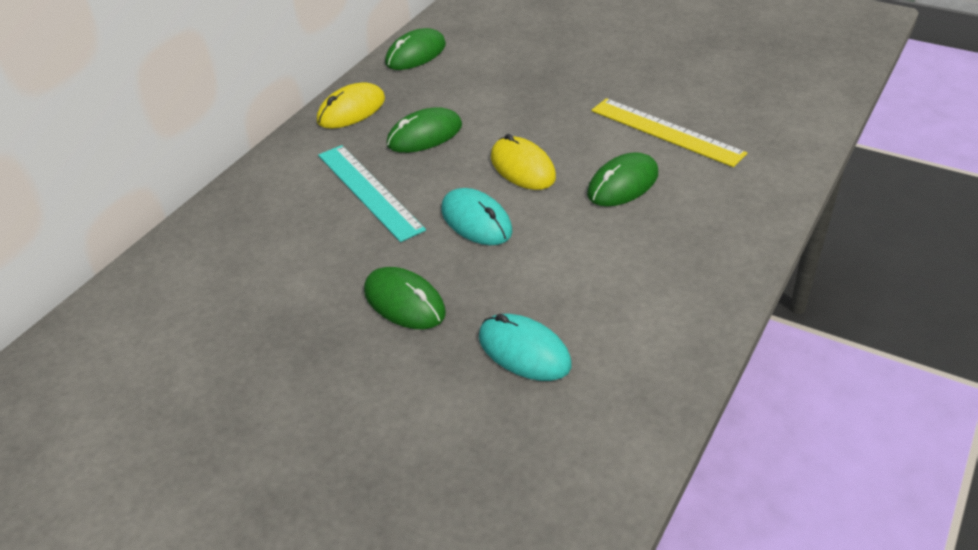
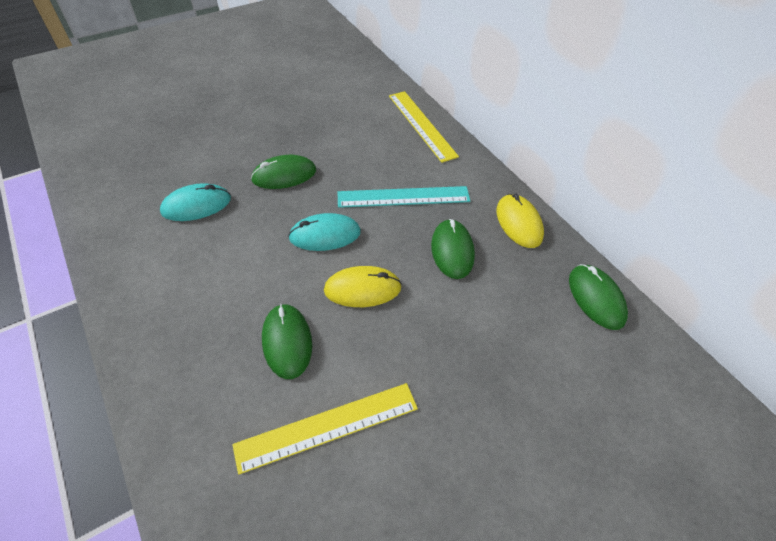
camera: 115 degrees right, 10 degrees up
(212, 228) = (421, 125): none -> yellow ruler

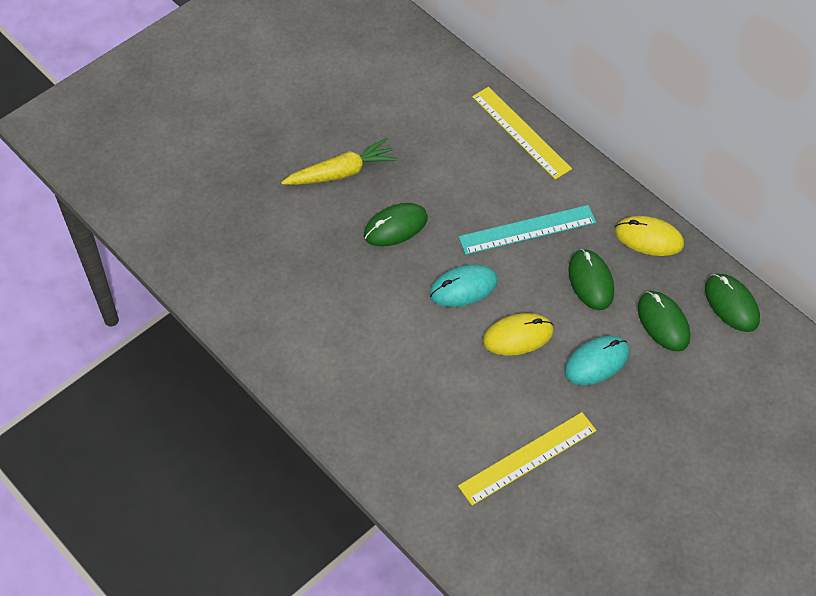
camera: 10 degrees left, 5 degrees up
(196, 205) = (321, 279): turquoise mouse -> turquoise mouse (596, 362)
(257, 129) = (341, 172): none -> yellow carrot
(287, 342) = (468, 397): green mouse -> green mouse (663, 322)
(519, 223) = (648, 238): yellow mouse -> yellow mouse turned 45 degrees counterclockwise

